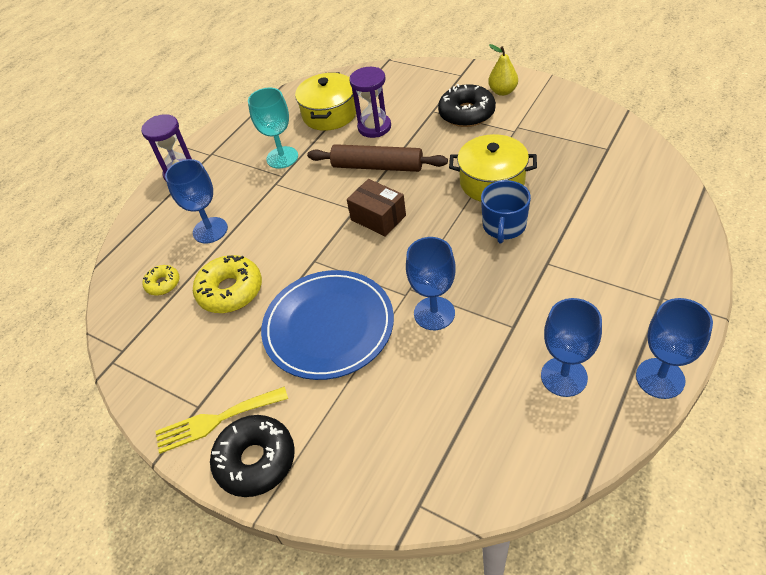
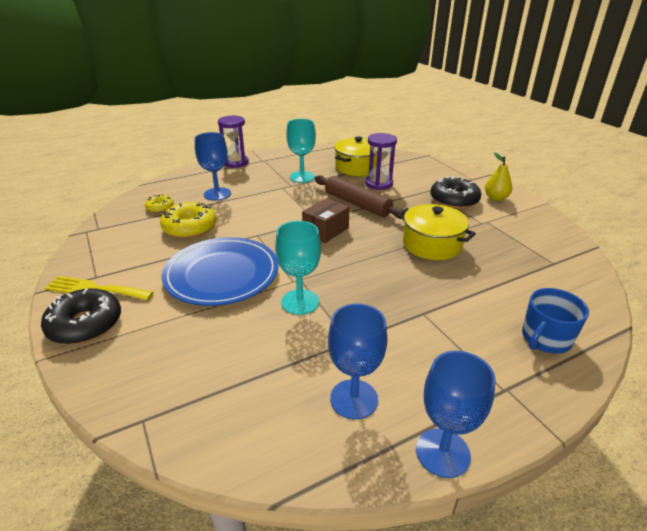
camera: 25 degrees right, 15 degrees down
(378, 217) = (325, 230): brown box -> brown box turned 60 degrees clockwise
(434, 313) = (300, 302): blue goblet -> turquoise goblet
(504, 226) = (412, 274): blue mug -> blue mug (545, 338)

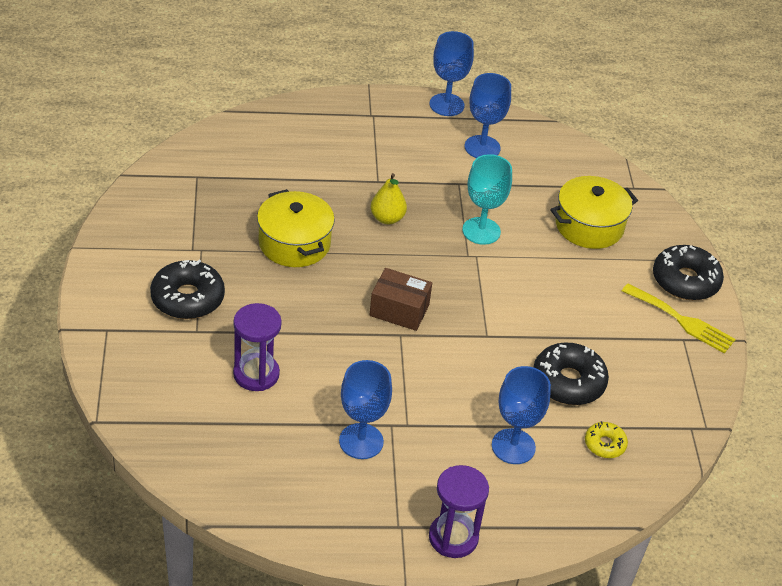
camera: 160 degrees left, 10 degrees up
(190, 227) = (568, 382): yellow donut -> black donut
(222, 274) = (546, 291): blue plate -> none
(302, 177) = (361, 441): turquoise goblet -> blue goblet
(325, 230) = (399, 310): brown box -> brown box turned 45 degrees clockwise
(357, 167) = (252, 433): yellow pot -> yellow pot (589, 226)
(357, 204) = (324, 342): brown rolling pin -> none
(496, 198) = (128, 280): yellow pear -> yellow pear (387, 218)
(545, 338) = (301, 128): blue mug -> none

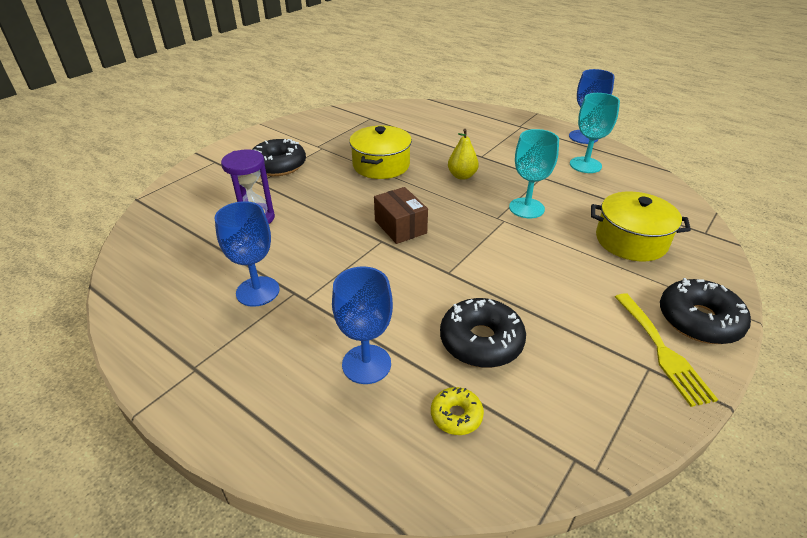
camera: 45 degrees right, 5 degrees down
(453, 537) = (218, 406): purple hourglass -> none
(482, 147) = (585, 165): blue goblet -> turquoise goblet

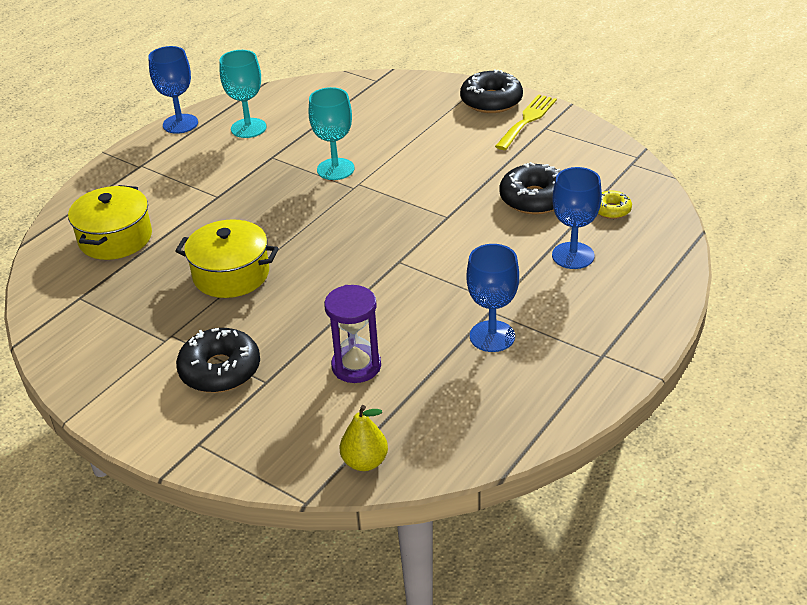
camera: 90 degrees left, 0 degrees up
(400, 227) = (372, 250): brown box -> none
(462, 176) = (264, 210): yellow pear -> yellow pear (365, 462)
(631, 240) = (390, 117): yellow pot -> yellow pot (115, 238)
(662, 351) = (527, 120): yellow fork -> yellow fork turned 45 degrees counterclockwise

